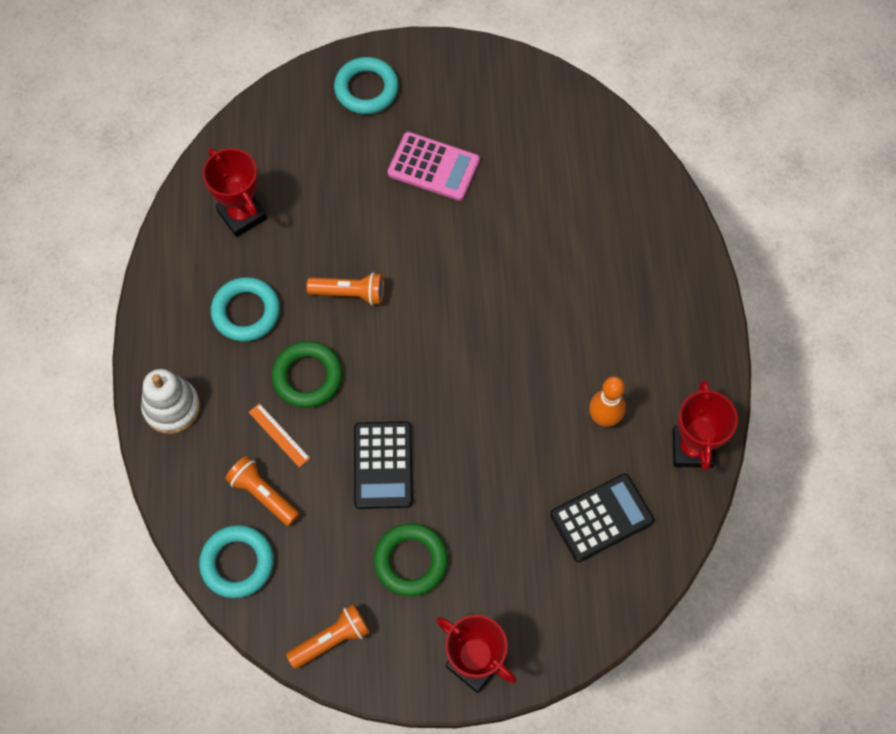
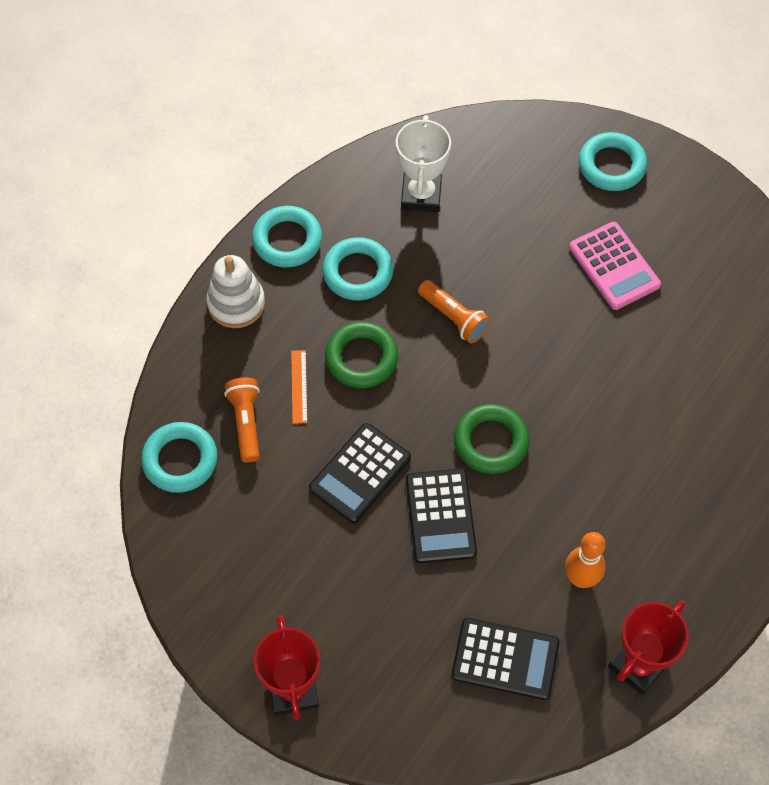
camera: 40 degrees right, 5 degrees down
(168, 327) = (287, 240): none -> turquoise ring
(242, 215) = (421, 195): red trophy -> white trophy
(331, 640) = (198, 577): orange flashlight -> none
(411, 561) = (314, 566): green ring -> green ring (491, 442)
(469, 451) = (440, 516): none -> black calculator

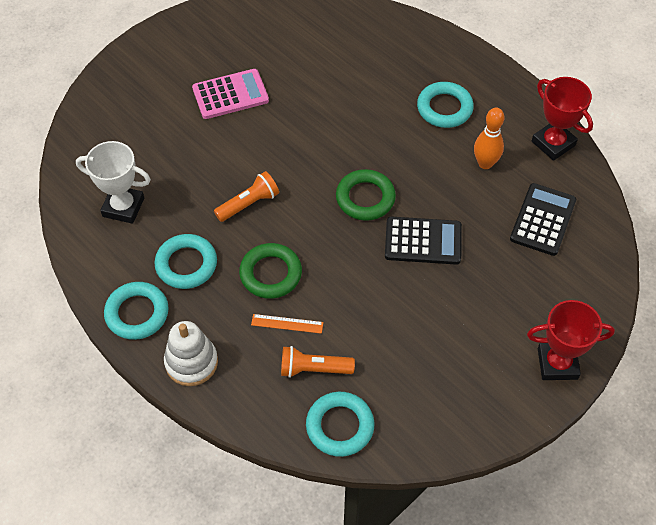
camera: 80 degrees left, 5 degrees down
(360, 473) = (376, 290): black calculator -> none
(611, 165) = (138, 78): turquoise ring -> turquoise ring (444, 108)

